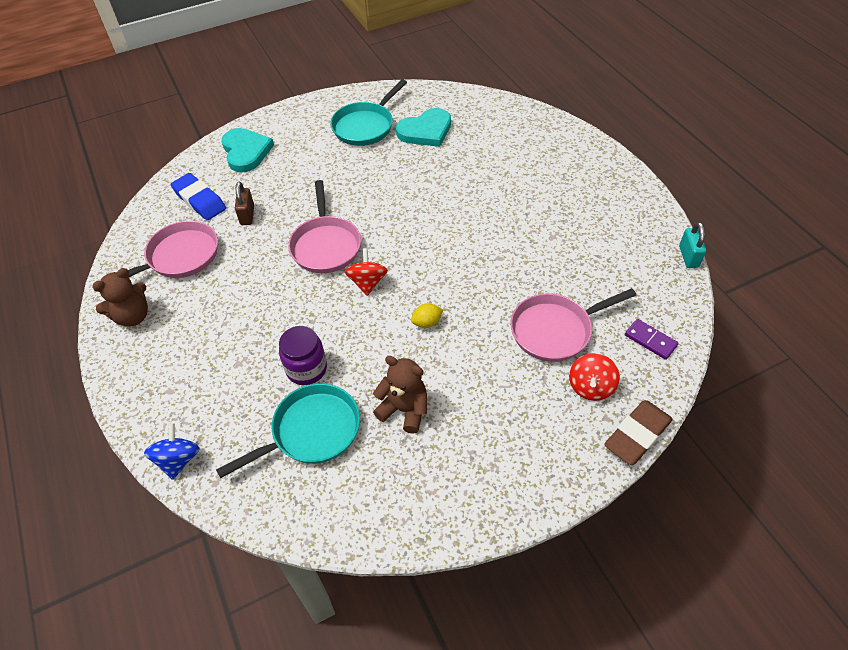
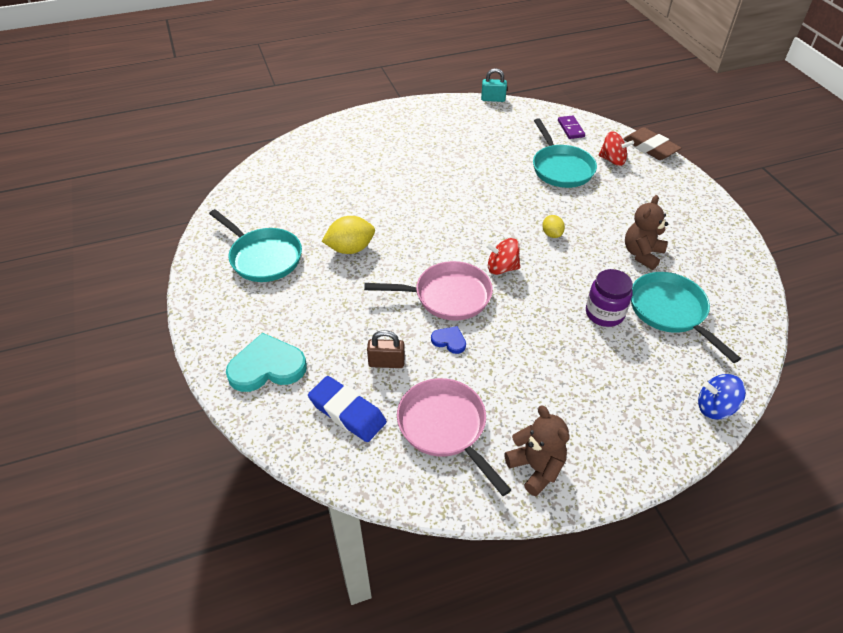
camera: 85 degrees left, 5 degrees down
(199, 200) = (347, 412): blue eraser -> blue eraser turned 75 degrees clockwise
(270, 251) = (449, 341): none -> blue heart
(383, 174) = (350, 249): none -> yellow lemon
(426, 131) = (291, 213): turquoise heart -> none
(555, 330) = (561, 168): pink pan -> turquoise pan
(650, 340) = (570, 129): purple domino -> purple domino turned 60 degrees counterclockwise

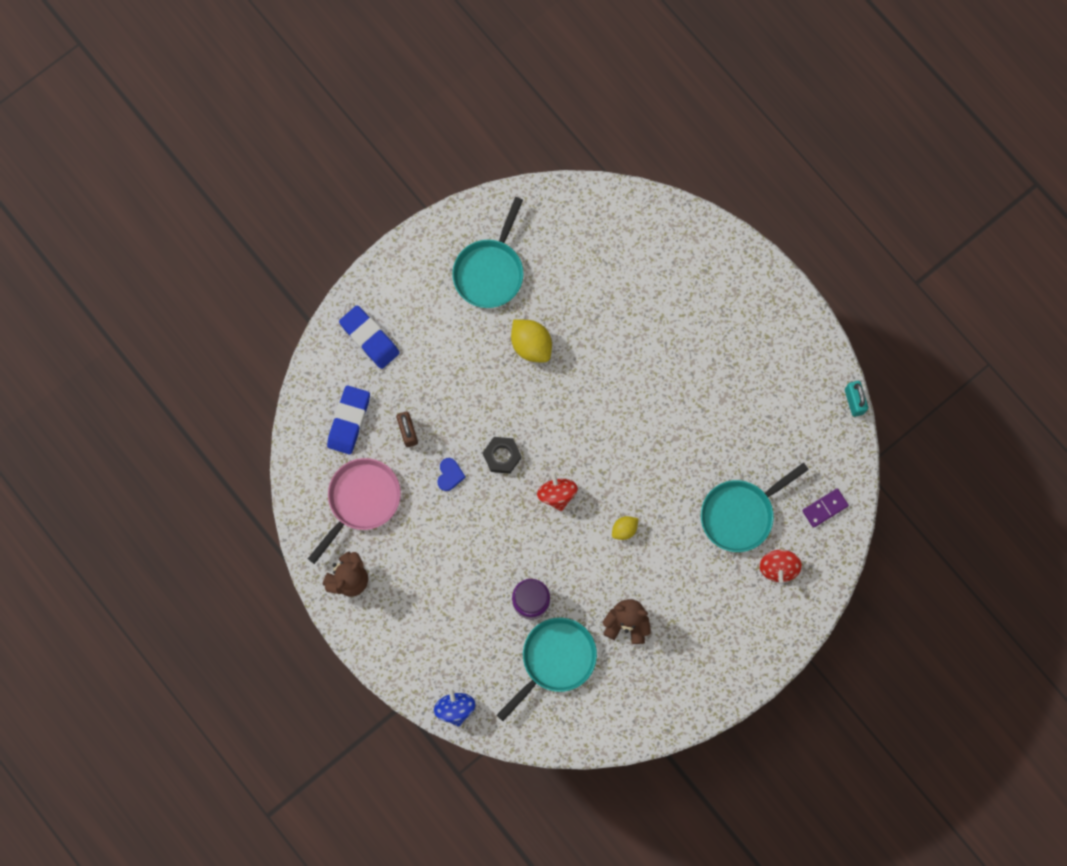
camera: 70 degrees right, 30 degrees up
(267, 367) = (369, 338): turquoise heart -> blue eraser
(447, 296) = (502, 456): pink pan -> black nut
(650, 148) = (820, 606): brown eraser -> none

